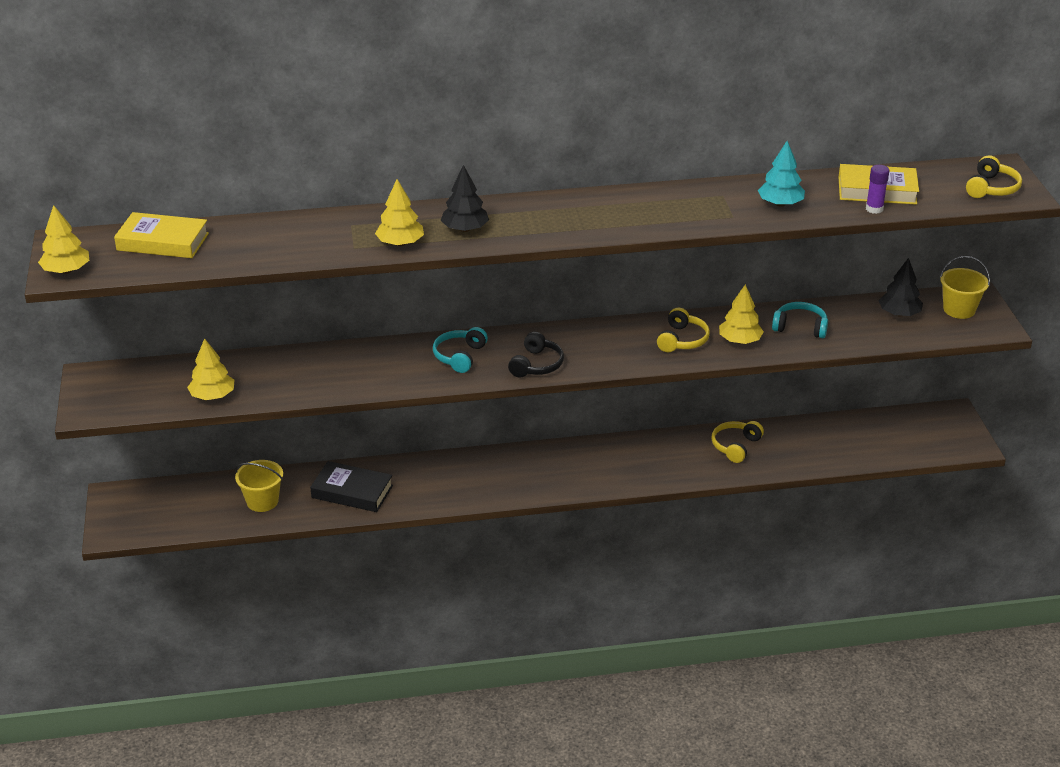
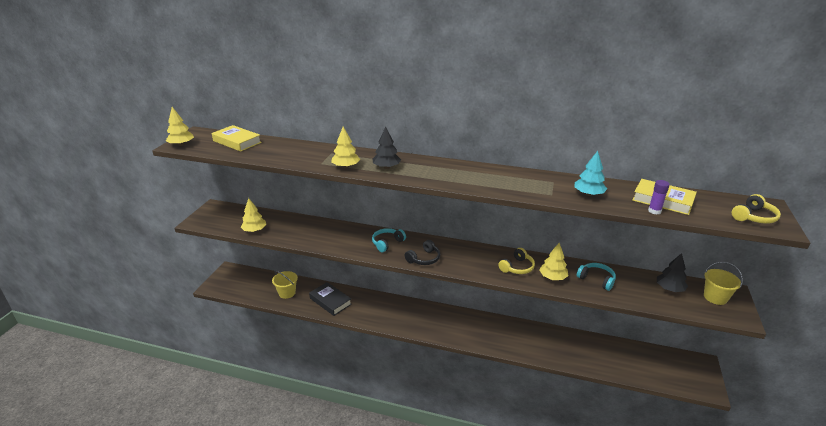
camera: 25 degrees right, 5 degrees down
(735, 446) = (548, 340): yellow headphones -> none

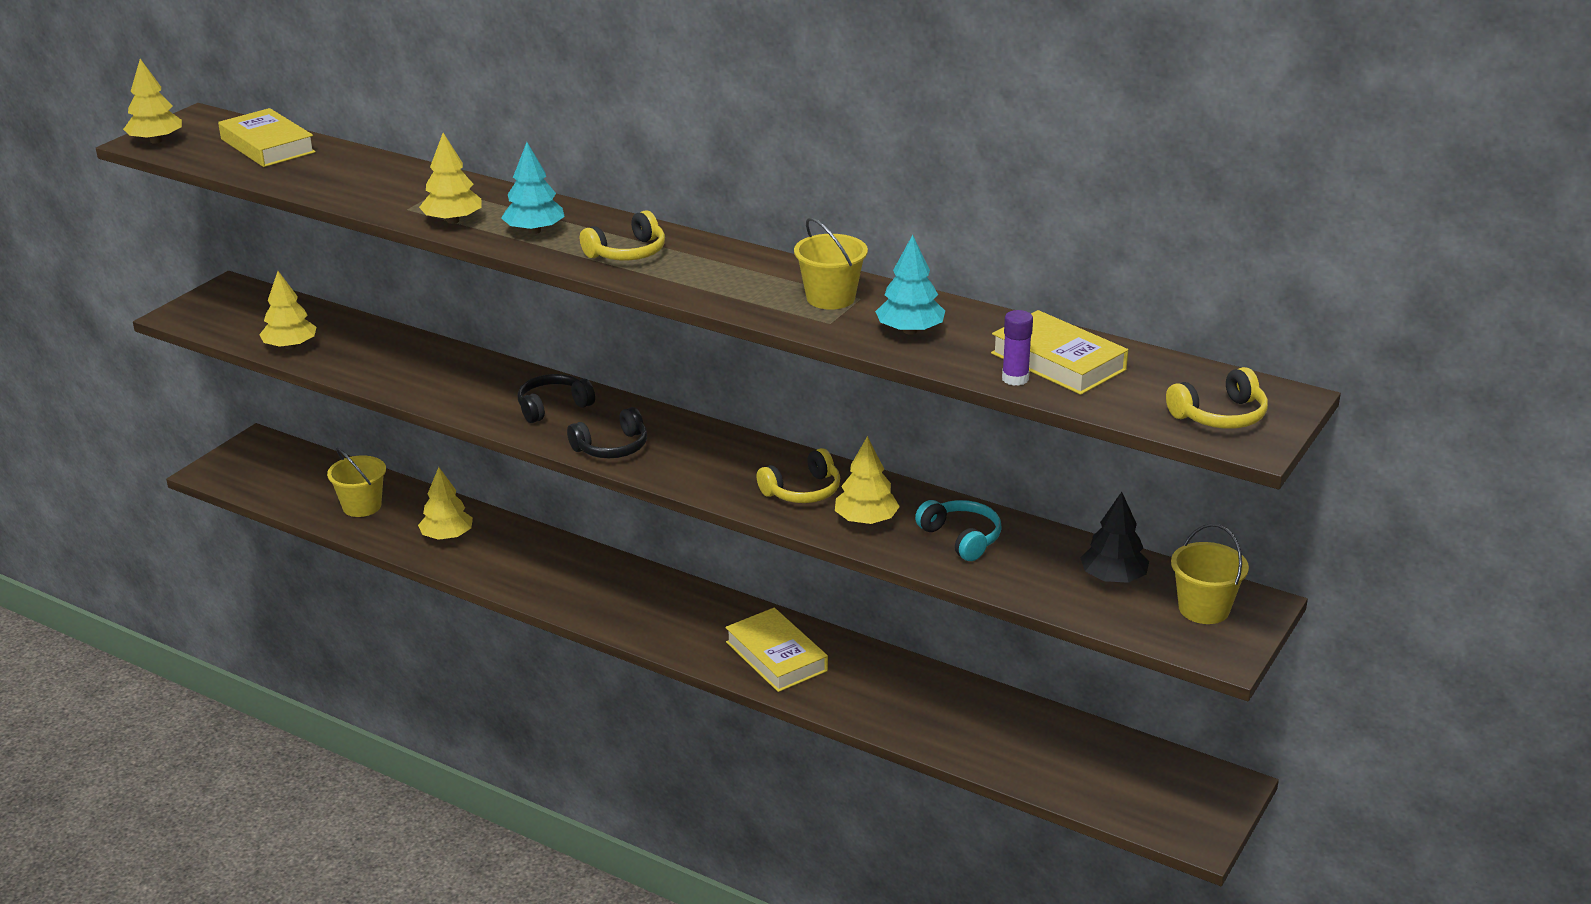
camera: 15 degrees right, 0 degrees up
(330, 301) = (447, 536): black book -> yellow tree
(386, 167) = (534, 231): black tree -> turquoise tree
(387, 243) = (553, 407): turquoise headphones -> black headphones
(436, 173) = (627, 253): none -> yellow headphones
(495, 335) = (776, 656): none -> yellow book
(541, 183) = (830, 298): none -> yellow bucket

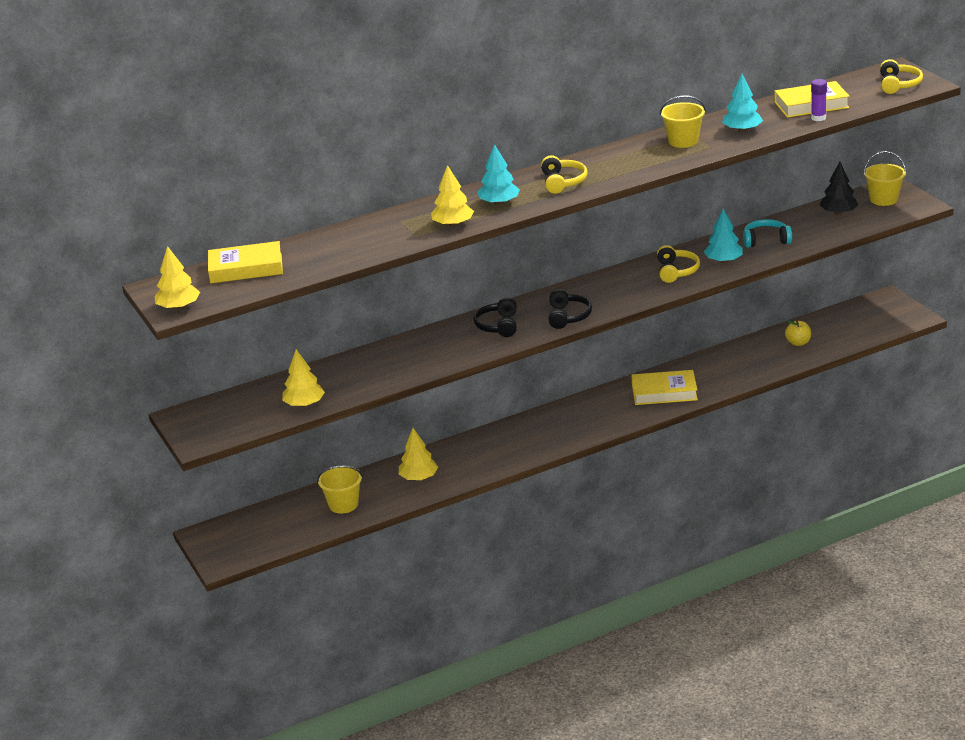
camera: 55 degrees left, 0 degrees up
(866, 520) = (723, 261): yellow tree -> turquoise tree
(1010, 736) = (798, 343): none -> yellow apple

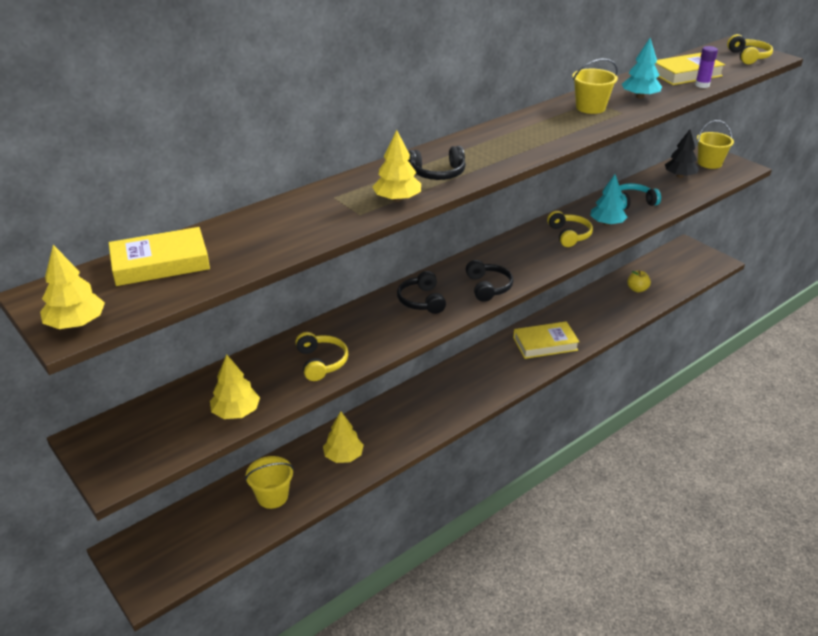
camera: 15 degrees left, 5 degrees up
(499, 203) = (437, 173): turquoise tree -> black headphones
(563, 182) = (494, 150): yellow headphones -> yellow headphones (321, 362)

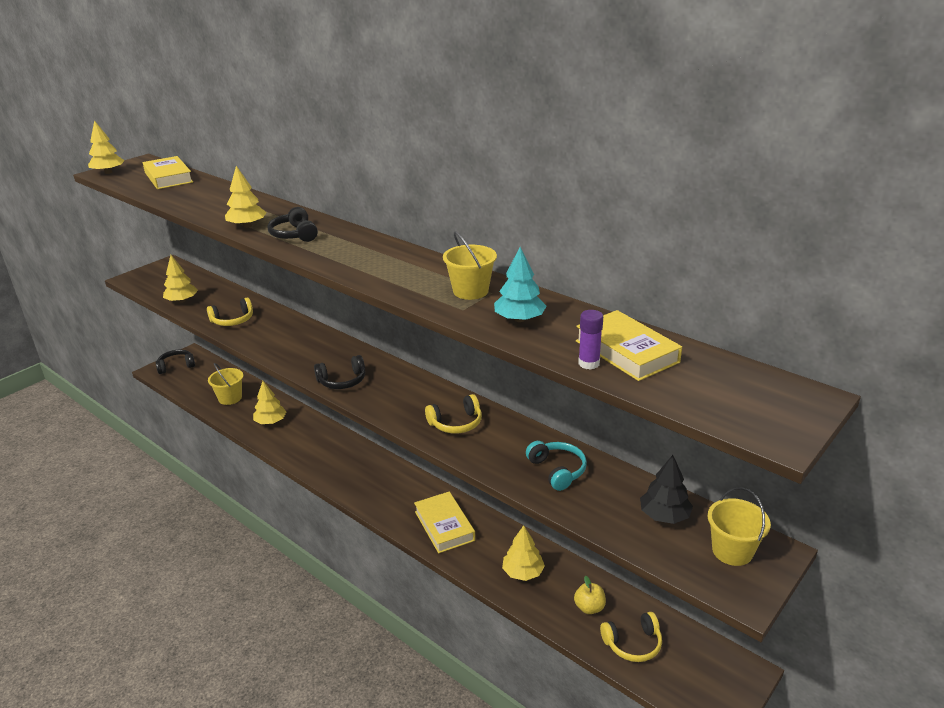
camera: 80 degrees right, 5 degrees down
(421, 301) = (317, 350): black headphones -> black headphones (176, 366)
(602, 312) = (523, 572): none -> yellow tree
(607, 223) = (493, 450): turquoise tree -> none
(748, 57) = (753, 409): yellow headphones -> yellow headphones (633, 644)

